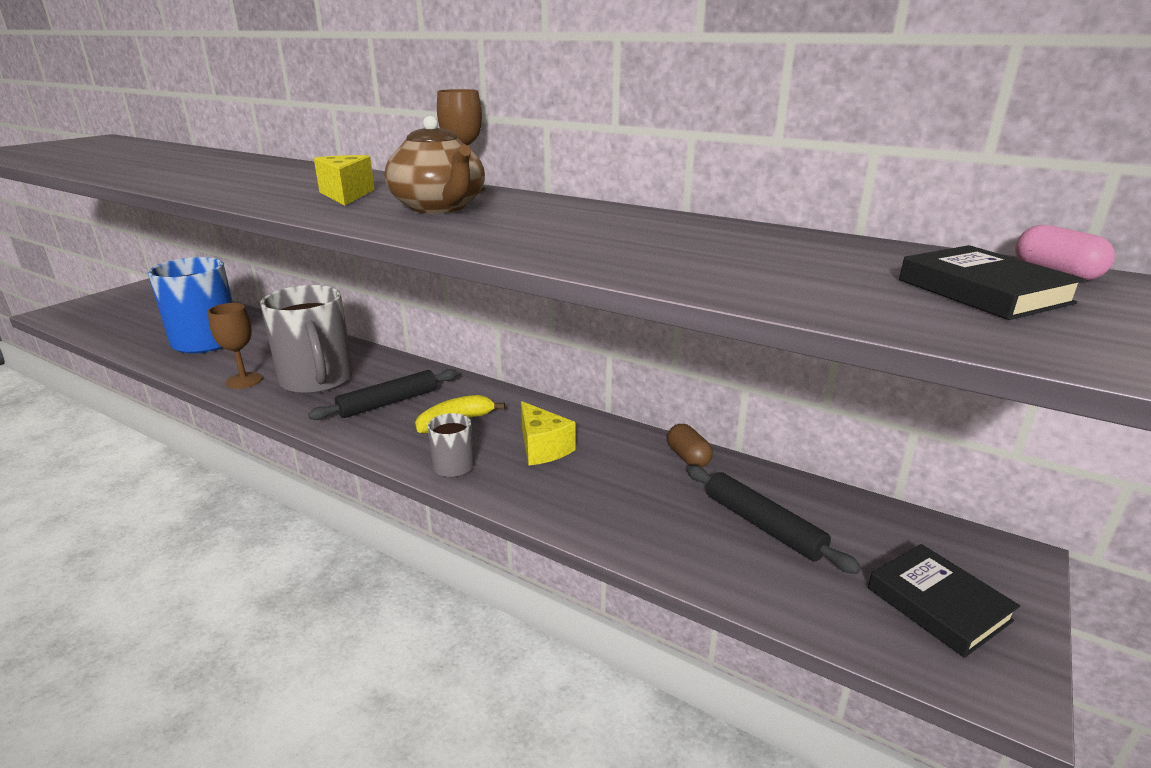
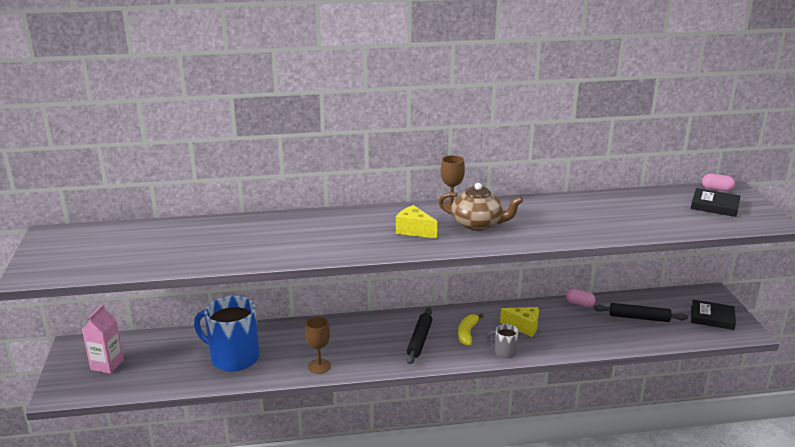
camera: 40 degrees left, 0 degrees up
(125, 307) = (107, 365): none -> pink carton
(317, 380) = (358, 347): grey mug -> none
(688, 457) = (579, 304): brown capsule -> pink capsule

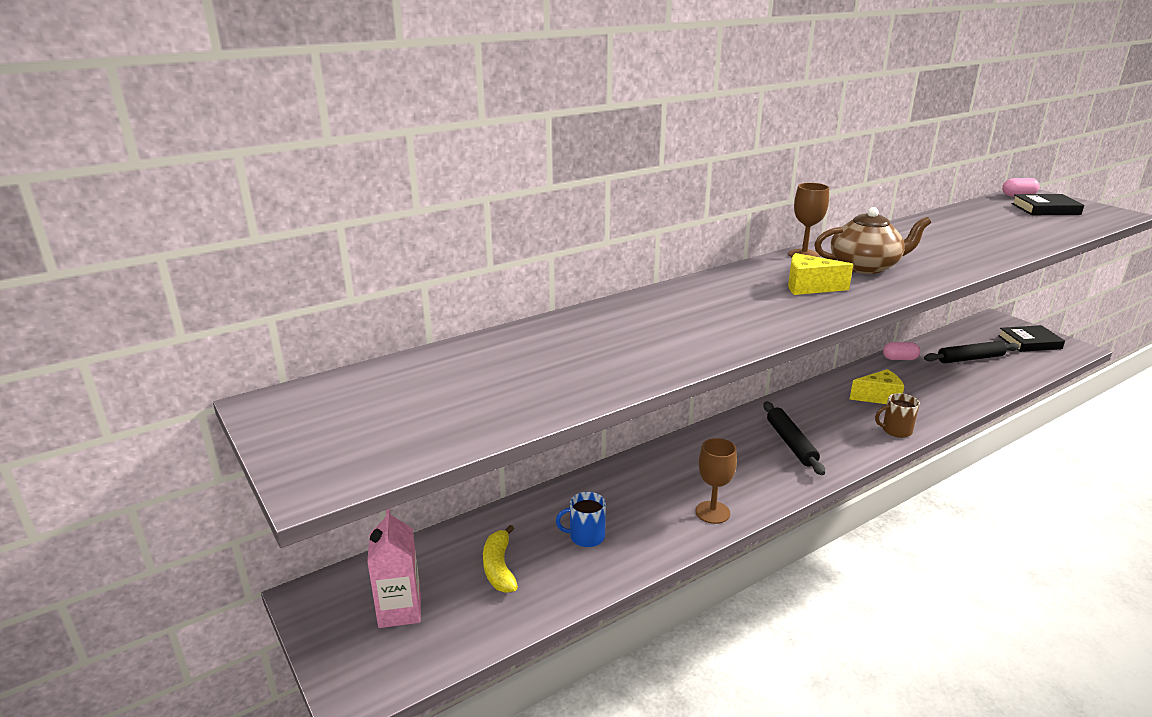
camera: 25 degrees left, 0 degrees up
(233, 357) = (586, 536): blue mug -> blue mug, size x0.46
(467, 333) = (832, 421): yellow banana -> yellow banana (499, 568)
(504, 352) = (896, 430): grey mug -> brown mug

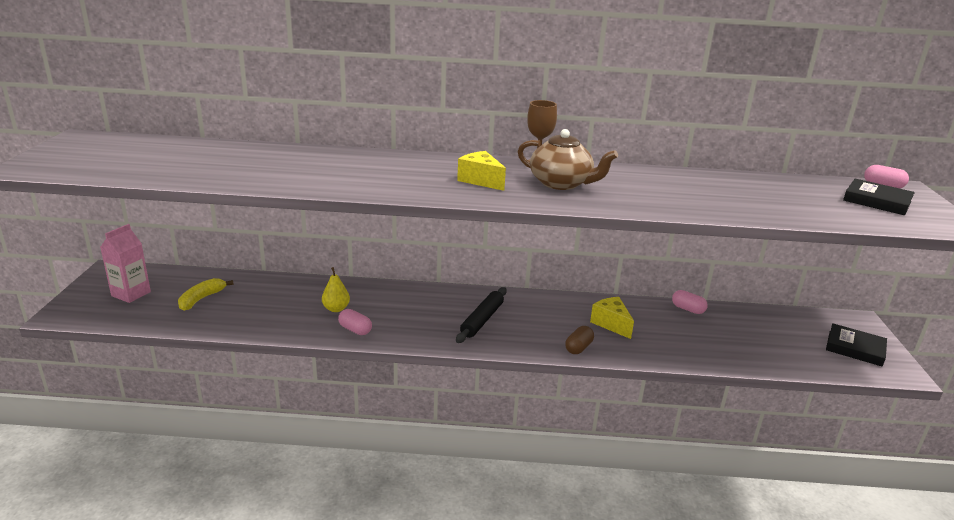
camera: 35 degrees right, 0 degrees up
(586, 536) = (266, 307): blue mug -> none
(656, 500) = (336, 309): none -> yellow pear
(712, 512) = (355, 330): brown goblet -> pink capsule
(879, 397) = (611, 324): yellow cheese -> yellow cheese turned 150 degrees counterclockwise
(896, 430) = (578, 348): brown mug -> brown capsule
(970, 358) = (758, 335): black rolling pin -> none

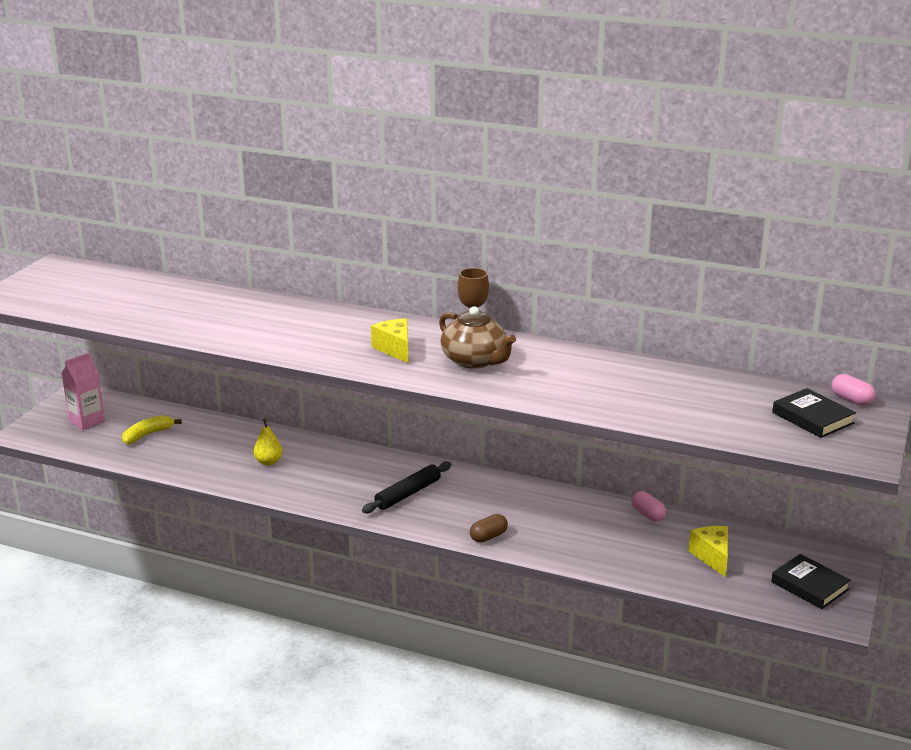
camera: 20 degrees right, 0 degrees up
(355, 330) = (275, 486): pink capsule -> none
(611, 324) = (544, 518): yellow cheese -> yellow cheese (712, 557)

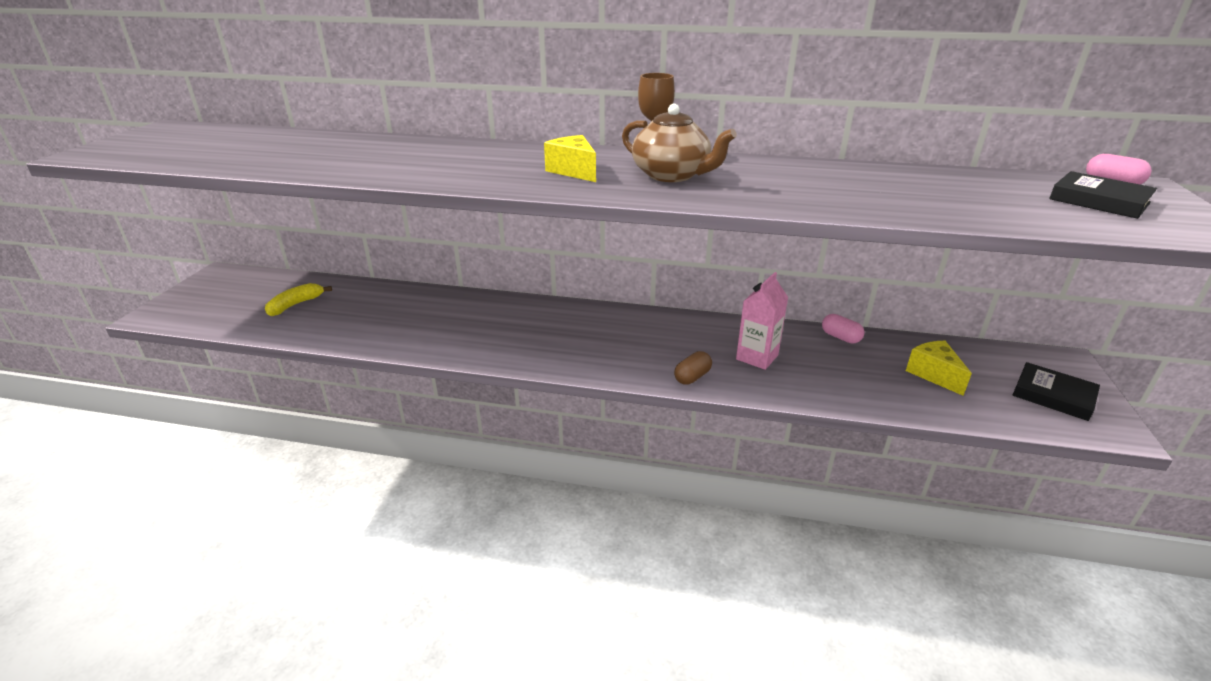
camera: 10 degrees left, 5 degrees up
(87, 421) = (228, 297): pink carton -> pink carton (757, 357)
(268, 462) = (431, 320): yellow pear -> none
(408, 494) = (588, 340): black rolling pin -> none

